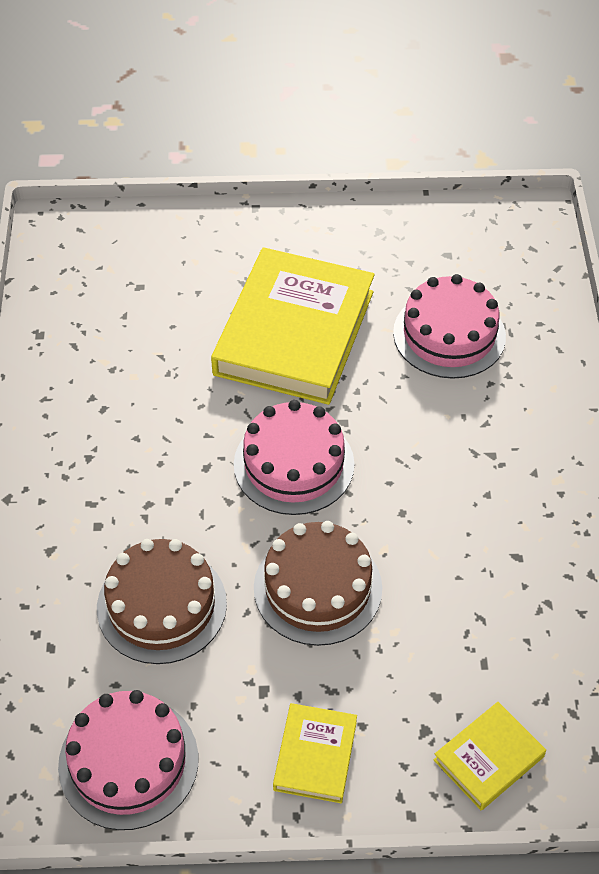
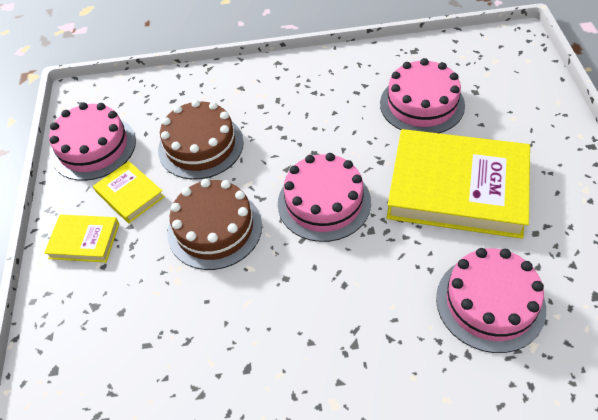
camera: 90 degrees right, 0 degrees up
(147, 342) = (422, 104): none -> pink cake
(489, 758) = (66, 351): yellow book -> yellow book (130, 194)

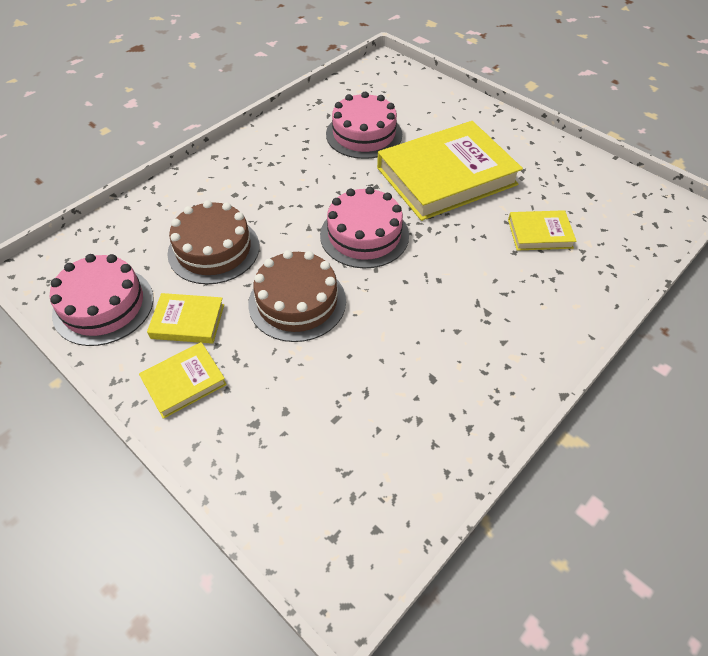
camera: 45 degrees left, 0 degrees up
(490, 303) = (539, 233): pink cake -> yellow book

